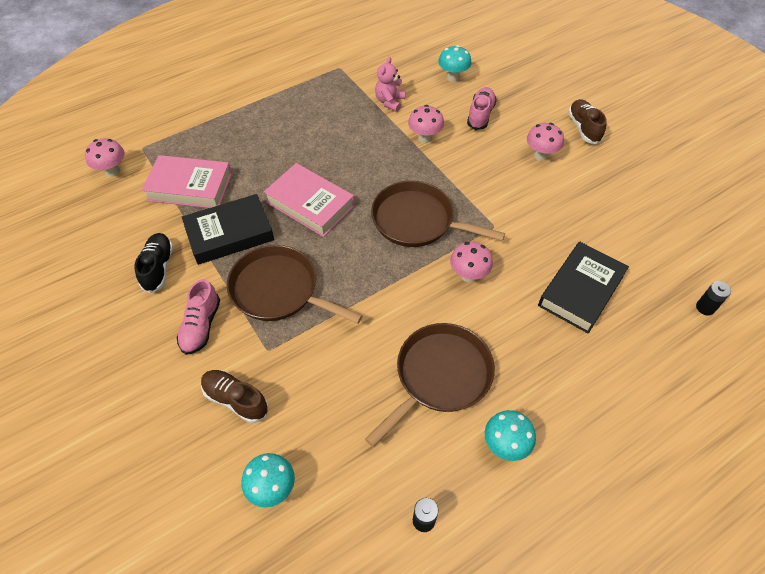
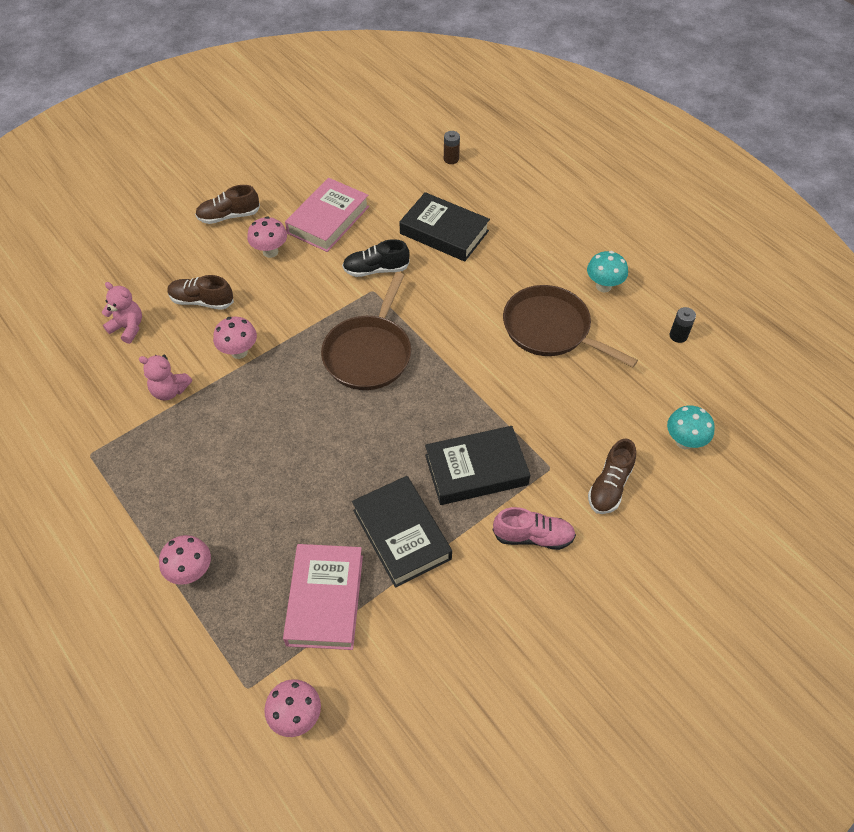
camera: 95 degrees left, 0 degrees up
(158, 268) = (461, 603): black shoe -> black shoe (376, 269)
(278, 290) = (476, 470): brown pan -> black book
(310, 204) = (350, 456): pink book -> pink book (328, 220)
(453, 77) = (128, 328): turquoise mushroom -> pink teddy bear
(468, 275) = (436, 310): pink mushroom -> pink mushroom (191, 572)
(480, 115) = (202, 301): pink shoe -> brown shoe
(705, 307) = (451, 159): black battery -> brown battery

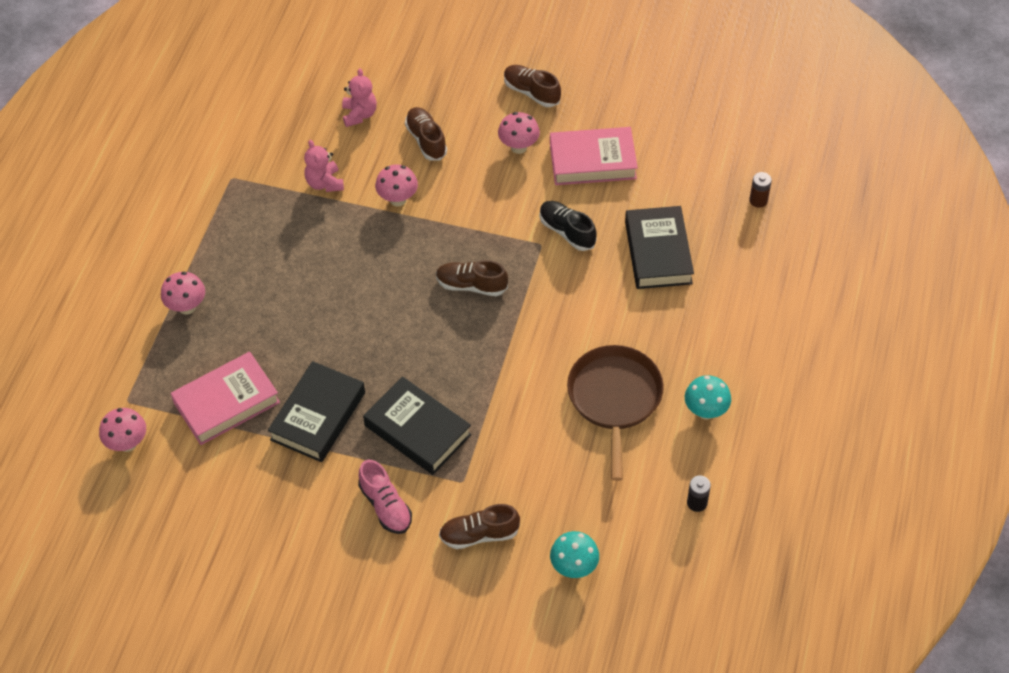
camera: 55 degrees right, 0 degrees up
(369, 354) = (471, 285): brown pan -> brown shoe

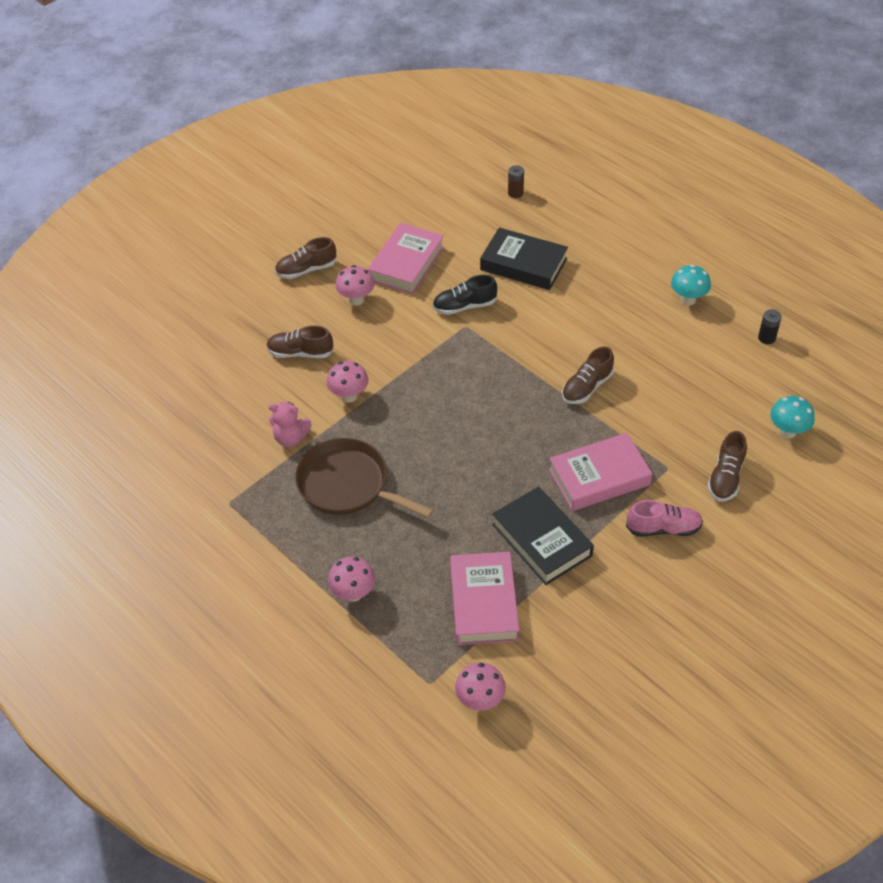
camera: 60 degrees left, 5 degrees down
(359, 114) = (234, 385): pink teddy bear -> none
(417, 430) = (599, 477): black book -> pink book
(471, 285) = (475, 384): brown shoe -> brown shoe (587, 387)
(614, 398) = (644, 344): brown pan -> brown pan (347, 485)

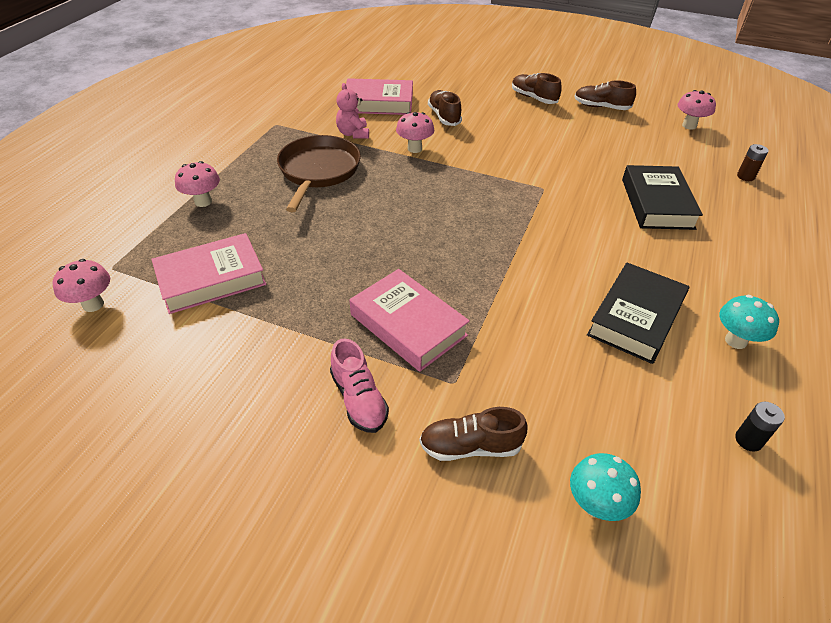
camera: 65 degrees right, 5 degrees down
(356, 300) = (523, 126): pink mushroom -> pink mushroom (689, 126)
(406, 263) = (588, 140): pink book -> pink book (378, 103)
(464, 306) = (568, 182): black shoe -> none
(541, 540) = (302, 301): black book -> black book (636, 318)
(587, 387) = (528, 286): brown shoe -> brown shoe (601, 107)

